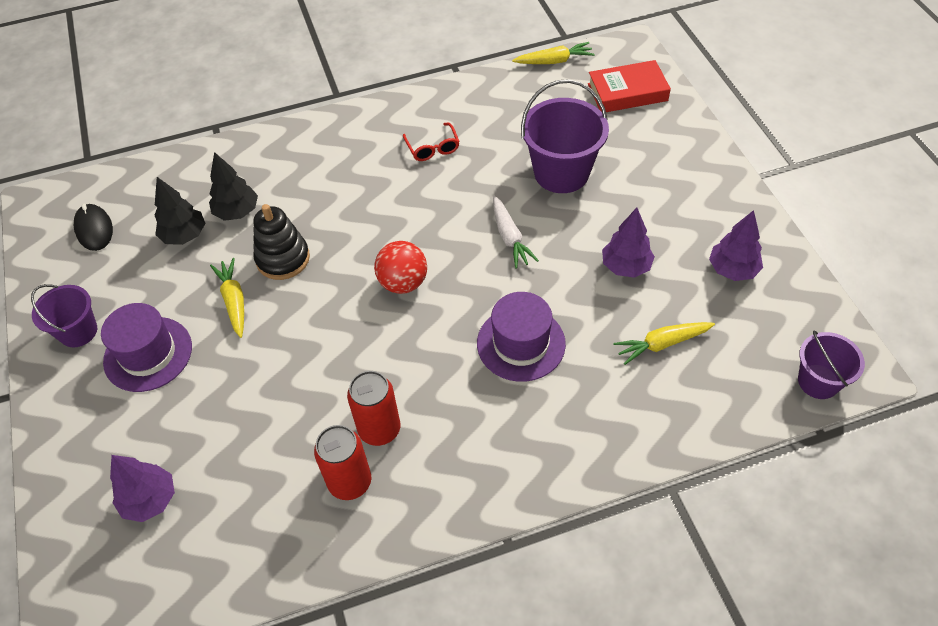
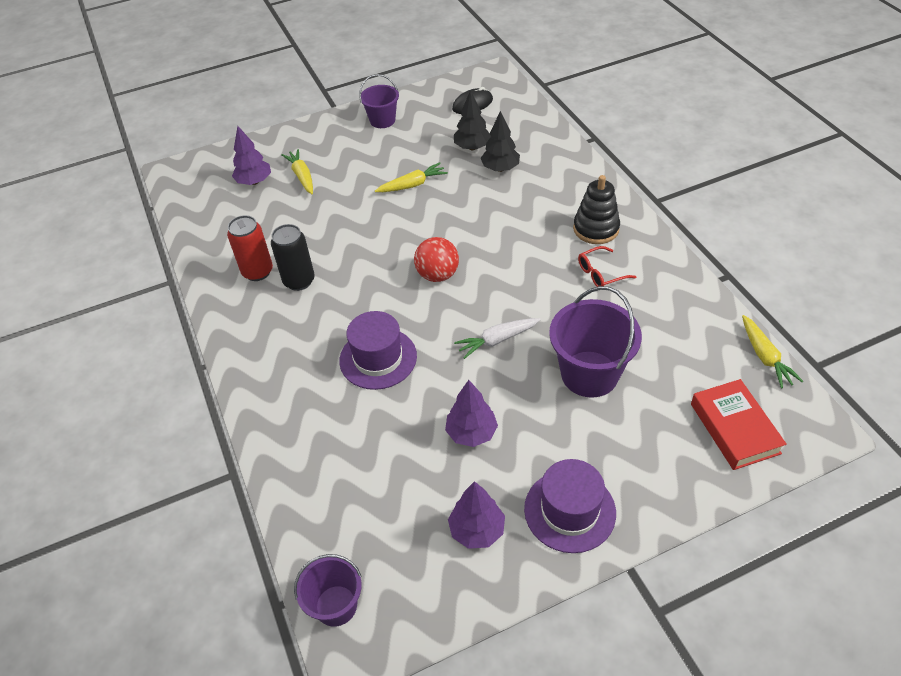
camera: 85 degrees right, 5 degrees down
(148, 354) = (365, 155): purple hat -> purple hat (569, 511)
(283, 259) = (455, 202): black stacking toy -> black stacking toy (596, 229)
(379, 429) = (299, 281): red can -> black can
(662, 344) = (380, 465): yellow carrot -> yellow carrot (302, 176)

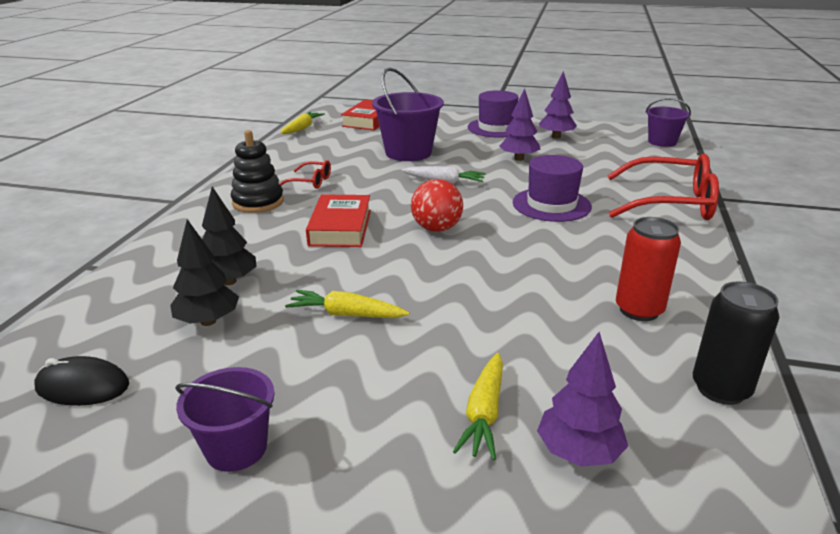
camera: 145 degrees left, 20 degrees down
(276, 425) = (670, 203): none -> red glasses
(299, 281) = (588, 280): black can -> black can (720, 389)
(502, 239) = (340, 227): none -> red book

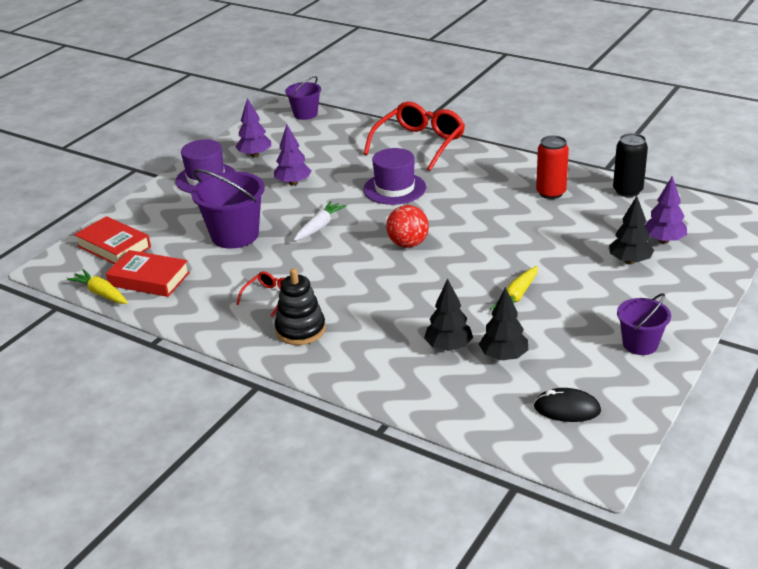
camera: 70 degrees left, 5 degrees up
(83, 386) = (567, 409): black mouse -> black mouse turned 75 degrees clockwise
(340, 227) = (381, 288): red book -> red book (149, 279)
(484, 413) = (630, 261): yellow carrot -> black tree

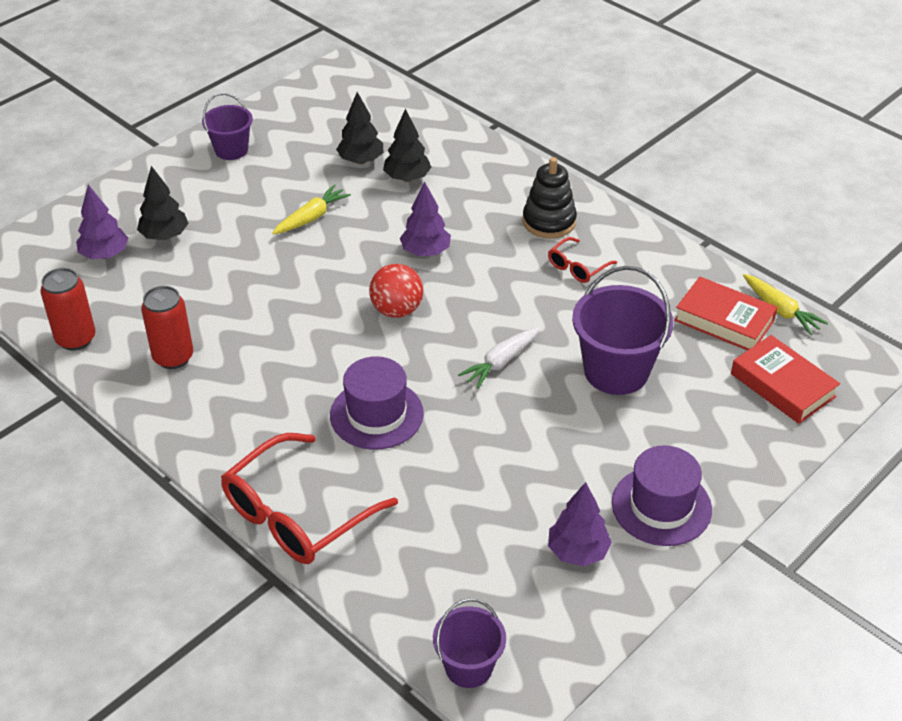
camera: 170 degrees left, 10 degrees up
(293, 183) = (522, 462): purple tree -> purple tree (425, 252)
(567, 409) = (334, 111): black mouse -> none
(627, 191) = (76, 339): black can -> red can

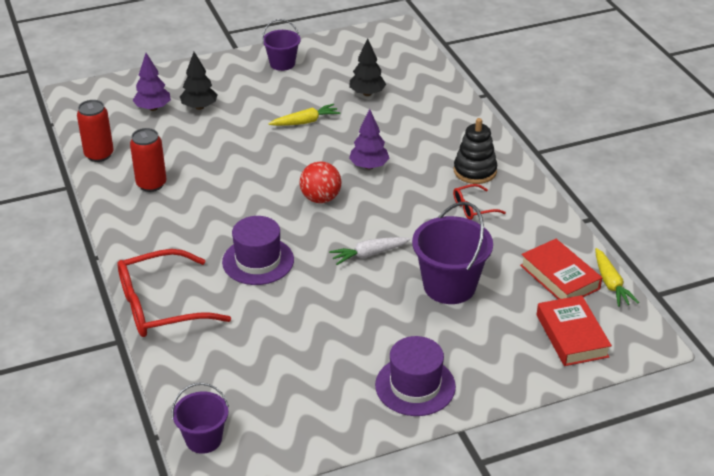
camera: 25 degrees right, 5 degrees down
(407, 178) = (392, 114): black tree -> none
(578, 552) = (332, 394): purple tree -> none

